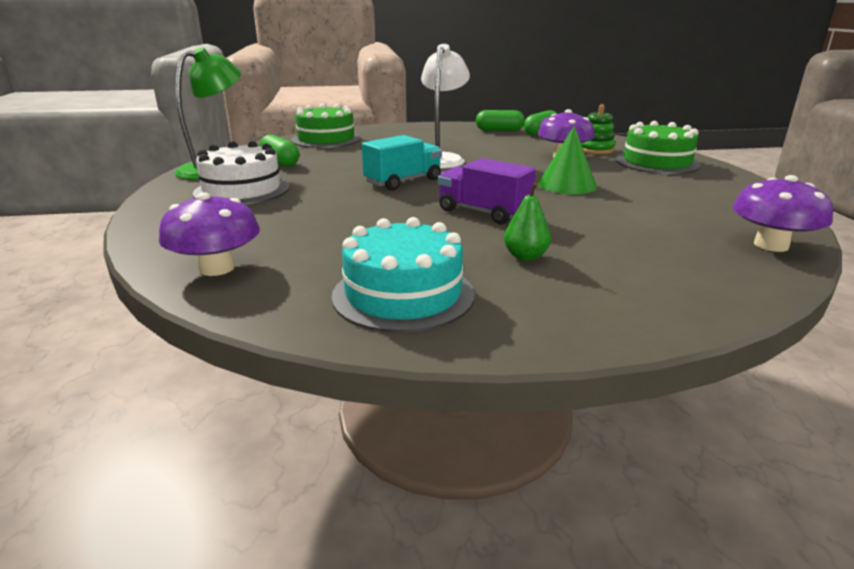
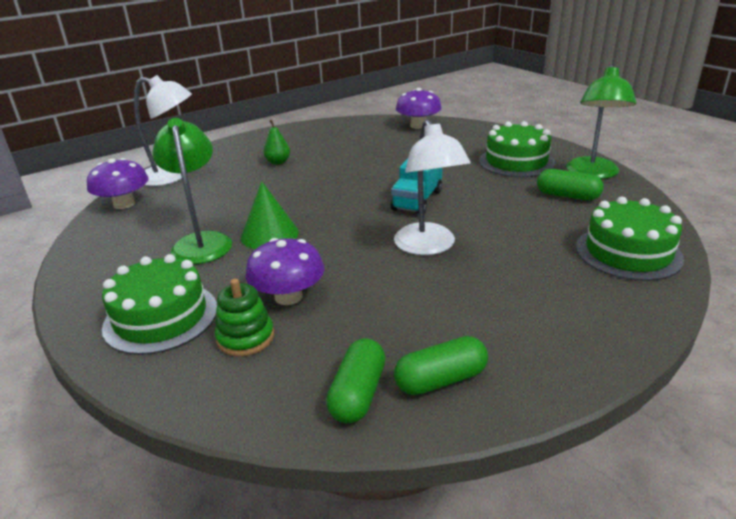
camera: 155 degrees right, 5 degrees up
(242, 190) = (516, 162): white cake -> green cake
(403, 294) = (323, 135): turquoise cake -> none
(483, 212) = (322, 185): purple truck -> none
(637, 191) = (201, 242): none -> green lamp
(717, 273) = (172, 176): none -> white lamp

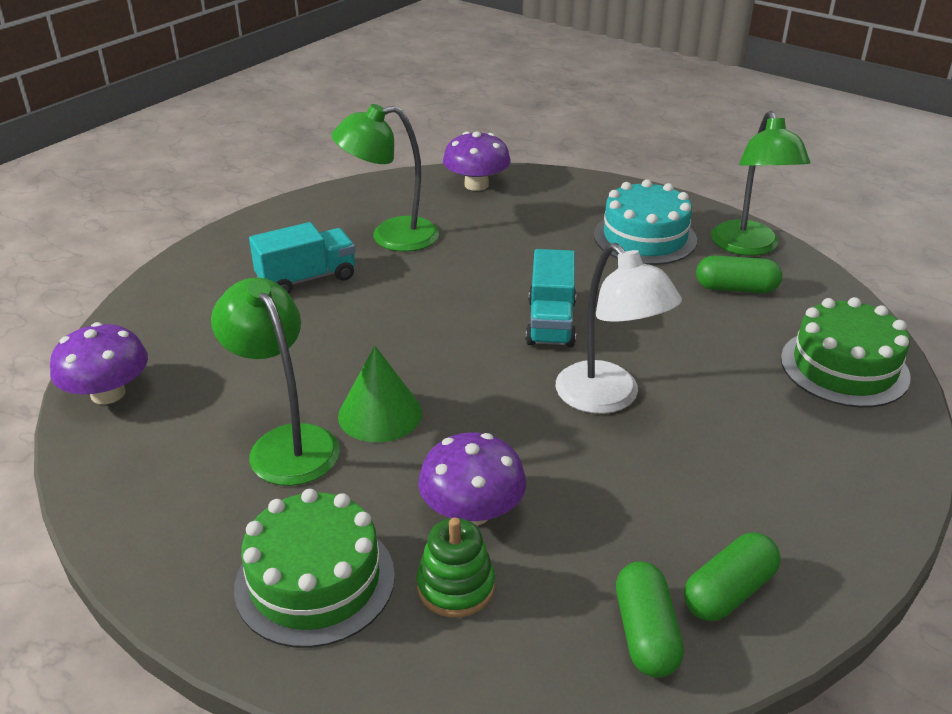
camera: 20 degrees left, 5 degrees up
(172, 176) = (152, 328): white lamp -> none
(278, 162) = (307, 279): green pear -> turquoise truck
(344, 146) = (391, 237): none -> green lamp
(516, 162) = (645, 237): green cake -> turquoise cake

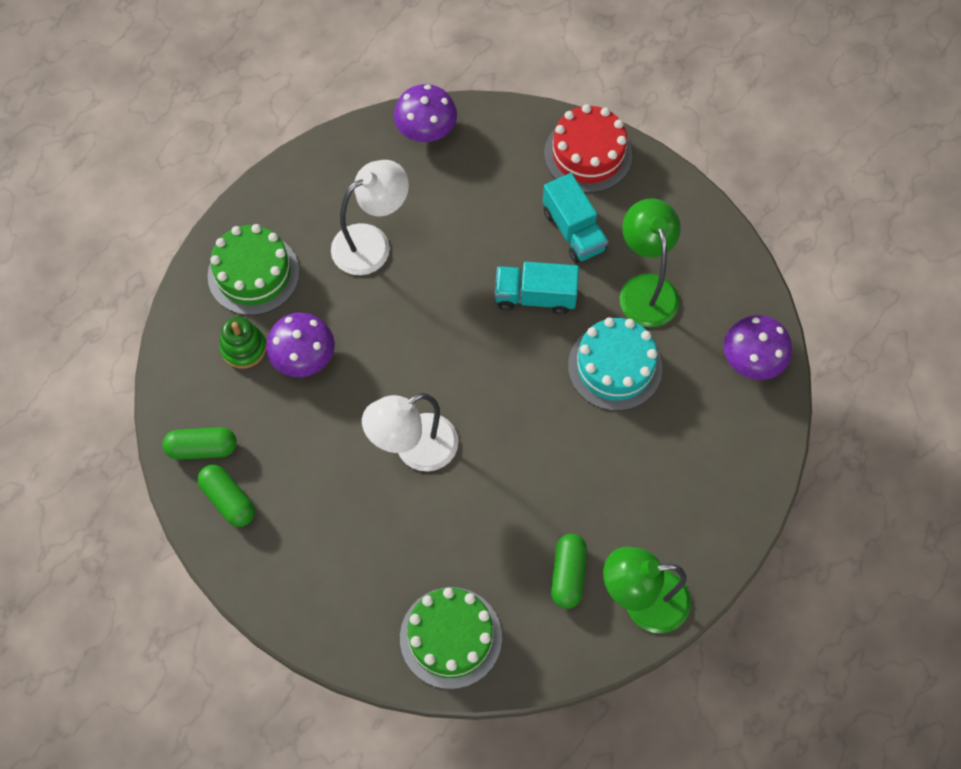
camera: 90 degrees right, 30 degrees up
(204, 268) = (588, 154): none -> red cake
(286, 443) = (372, 243): green lamp -> white lamp
(380, 414) = (400, 297): green cone -> none
(551, 322) = (512, 415): turquoise truck -> turquoise truck (535, 296)
(645, 237) = (655, 507): turquoise cake -> turquoise cake (615, 367)

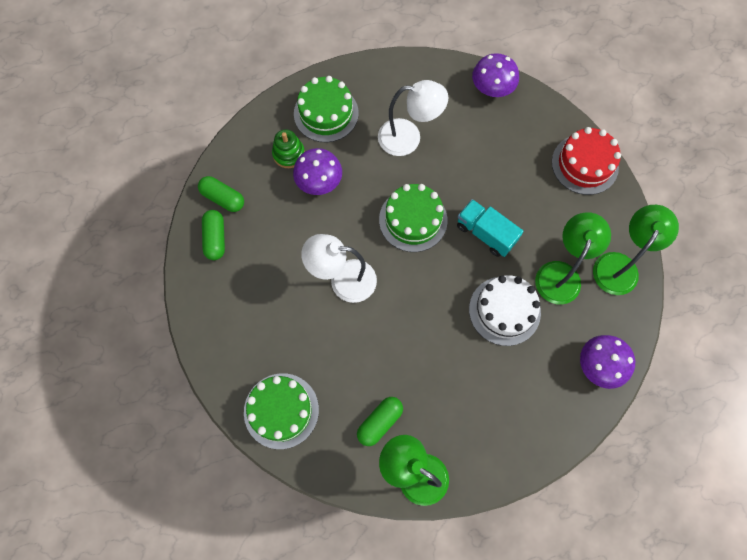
camera: 35 degrees right, 5 degrees up
(444, 332) = (413, 220): none -> green cake
(573, 230) = (540, 207): turquoise truck -> none
(615, 367) = (504, 310): turquoise cake -> white cake
(699, 241) = (619, 265): none -> green lamp

